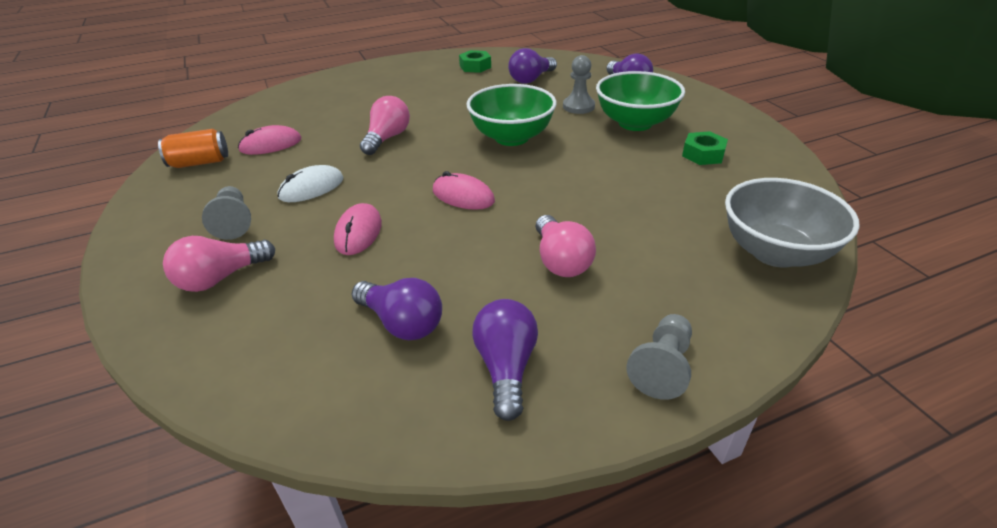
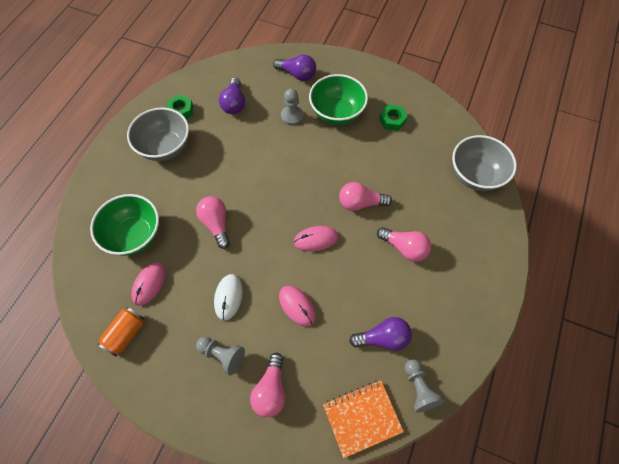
camera: 45 degrees left, 25 degrees up
(252, 379) = (362, 418): none -> orange notebook
(426, 79) = (165, 147): none -> grey bowl
(506, 367) = (443, 323): purple light bulb -> none
(511, 137) = (286, 172): green bowl -> green bowl (134, 235)
(560, 196) = (360, 203): none -> pink light bulb
(662, 367) = (491, 275): grey pawn -> grey pawn (419, 388)

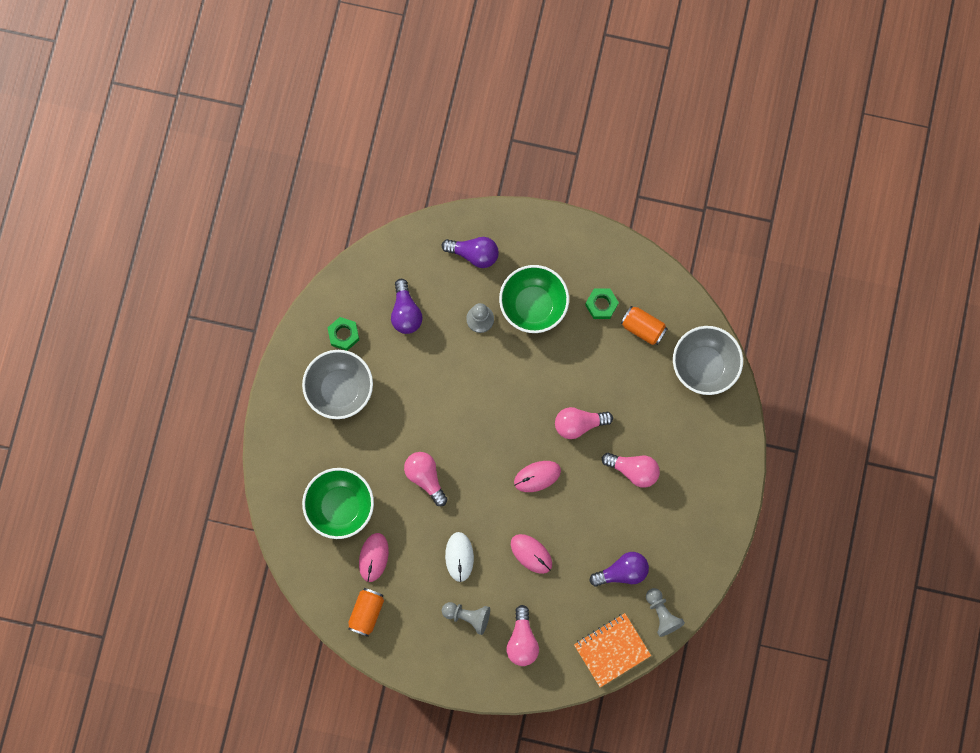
camera: 10 degrees left, 15 degrees up
(425, 141) = (643, 328): none -> orange can

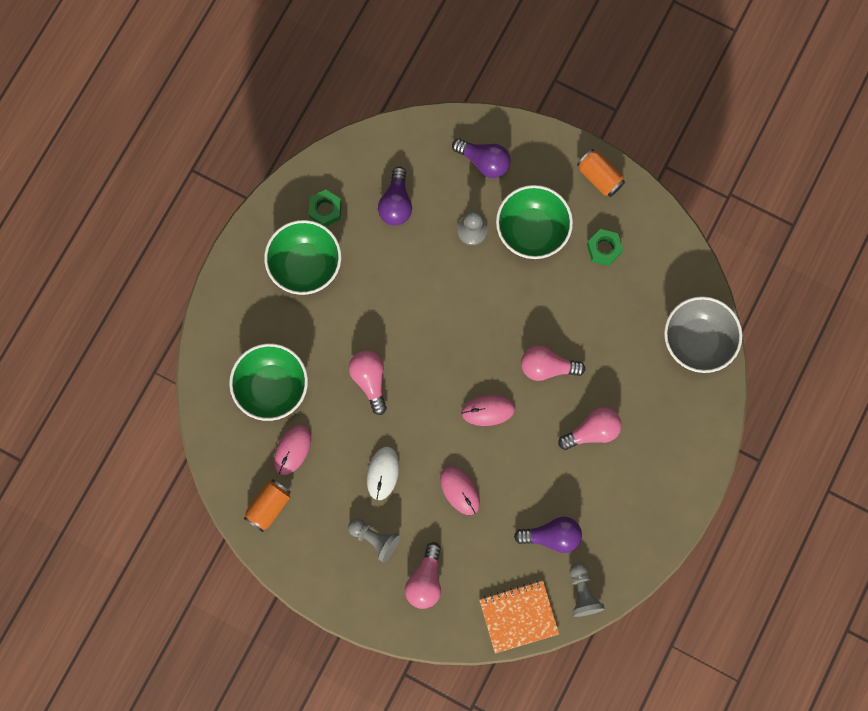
camera: 15 degrees right, 0 degrees up
(340, 389) = (306, 265): grey bowl -> green bowl
(633, 470) = (592, 431): pink light bulb -> pink light bulb turned 60 degrees counterclockwise
(643, 328) = (641, 284): orange can -> orange can (599, 177)

